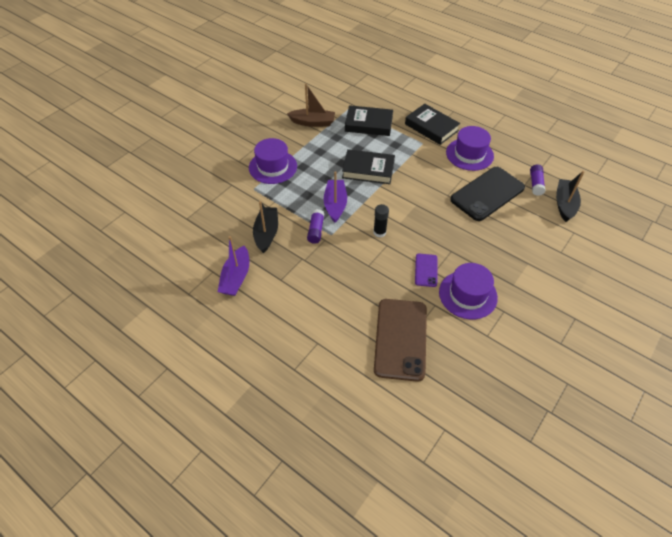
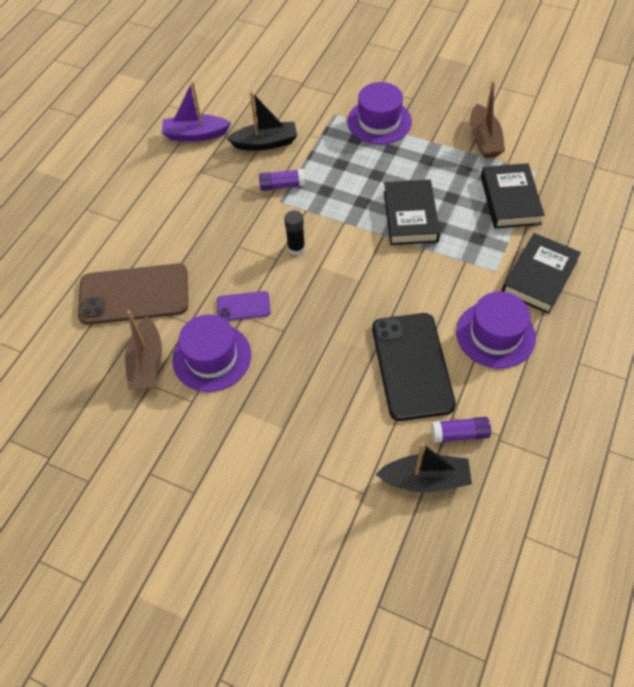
camera: 80 degrees right, 5 degrees up
(335, 205) = (332, 195): purple boat -> none
(467, 336) = (147, 363): none -> brown boat
(487, 194) = (412, 366): black phone -> black phone turned 45 degrees clockwise

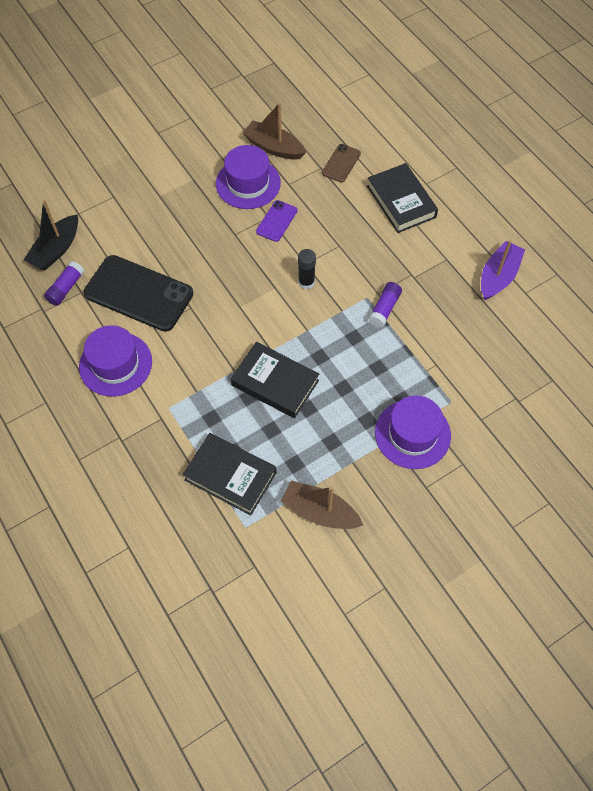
camera: 120 degrees right, 5 degrees up
(134, 295) = (341, 163): brown phone -> brown phone, size x0.48
(265, 143) = (448, 324): black boat -> none
(539, 277) = (136, 435): black book -> black book (401, 201)

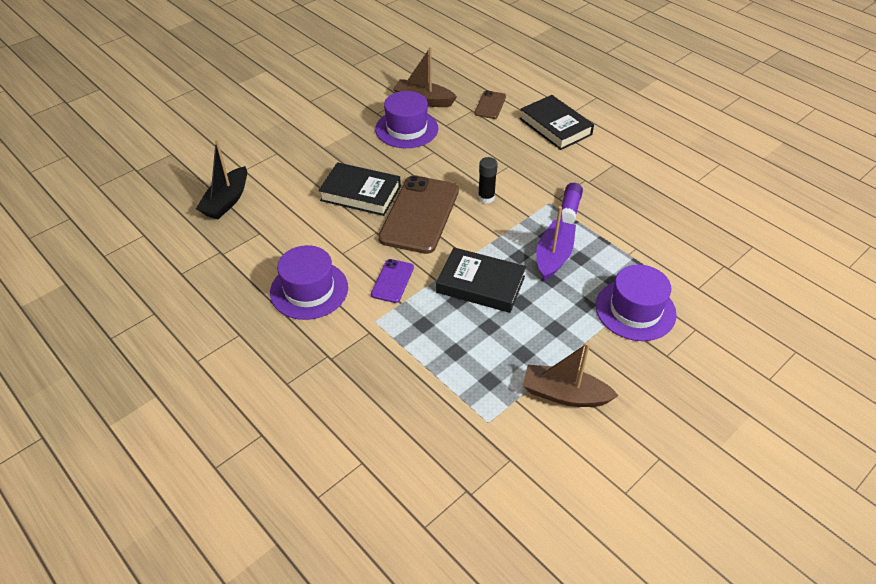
camera: 10 degrees left, 15 degrees down
(66, 288) = (243, 231): purple glue stick -> none
(139, 293) = (320, 227): black phone -> none
(230, 476) = (458, 375): black book -> black book (360, 193)
(236, 293) = (419, 214): none -> brown phone
(276, 221) = (442, 154): purple phone -> purple phone (392, 281)
(498, 276) = (667, 172): purple boat -> purple boat (553, 256)

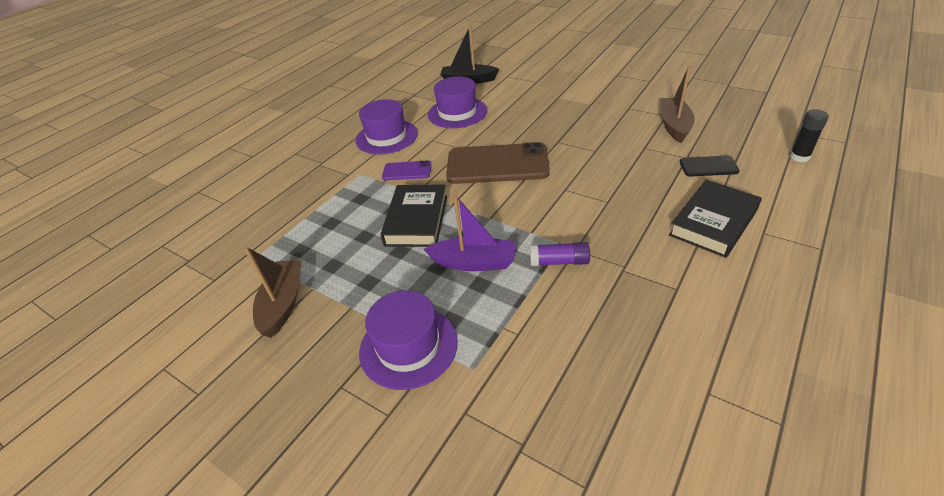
camera: 80 degrees right, 5 degrees down
(360, 193) = (508, 129): black book -> none
(406, 129) = (618, 128): purple hat -> purple hat (457, 112)
(486, 197) = (544, 197): black glue stick -> black glue stick (799, 157)
(490, 105) = (708, 166): brown phone -> black phone

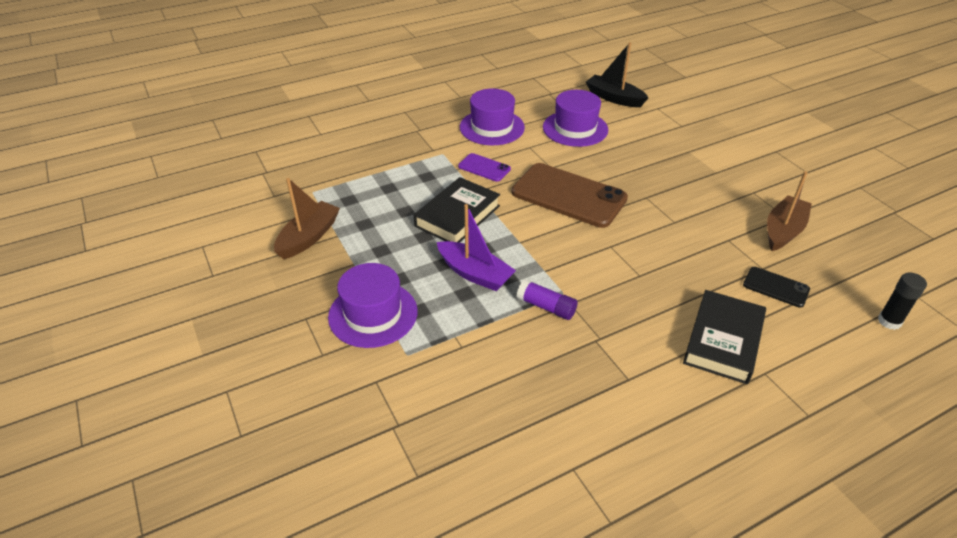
camera: 25 degrees right, 0 degrees up
(713, 223) = (723, 341): black book -> black book turned 45 degrees counterclockwise

